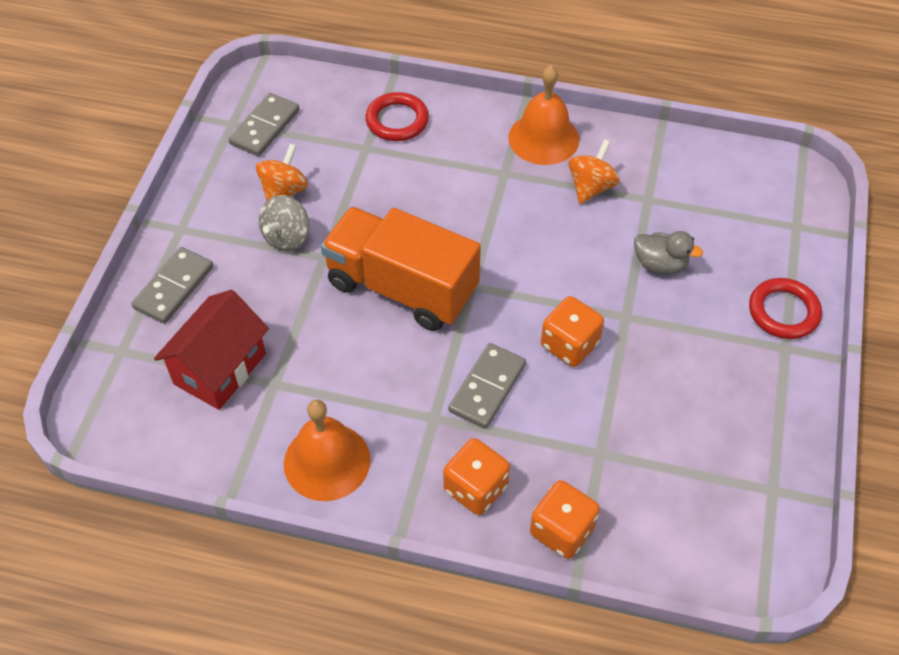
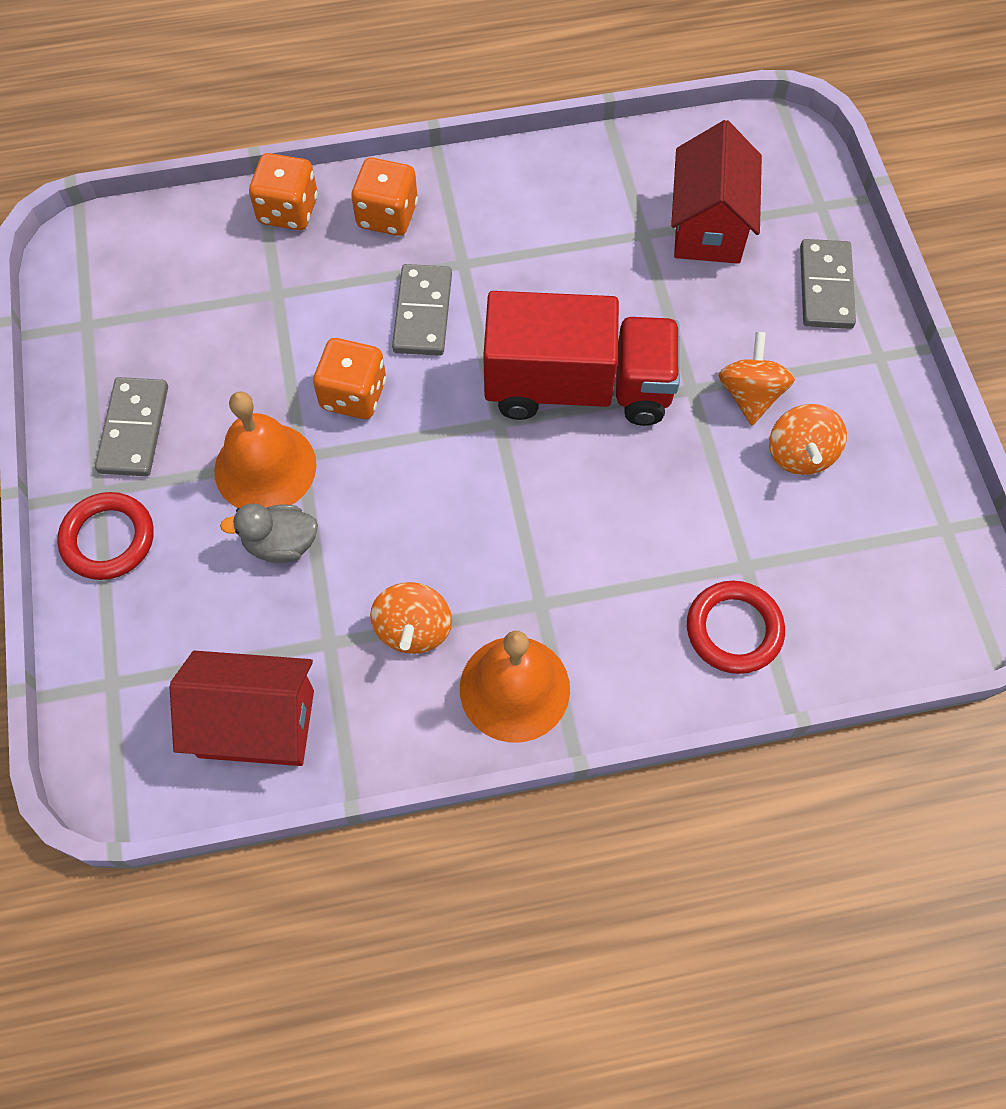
camera: 155 degrees right, 10 degrees up
(265, 127) = (899, 540): grey domino -> grey domino (134, 429)
(287, 237) = (750, 395): grey spinning top -> orange spinning top
(327, 461) = (543, 185): orange bell -> orange bell (265, 467)
(402, 287) = (578, 387): orange truck -> red truck
(708, 174) = (256, 723): none -> red house

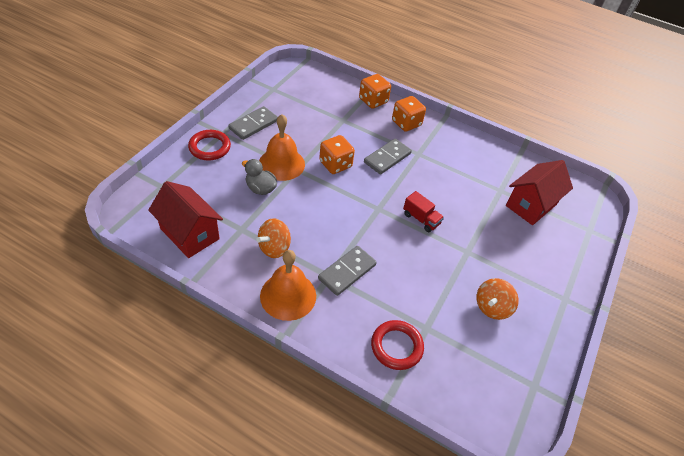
camera: 35 degrees right, 15 degrees down
(578, 387) = (421, 219): red truck -> red truck, size x0.42
(750, 395) = (491, 271): orange spinning top -> none
(826, 287) = (564, 258): grey domino -> grey domino (347, 272)

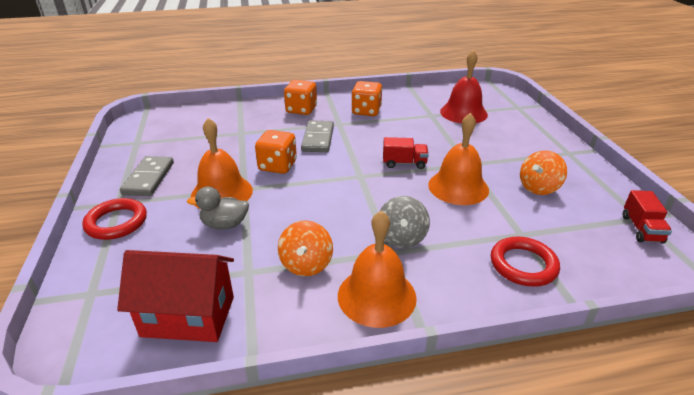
camera: 35 degrees left, 15 degrees down
(347, 272) = (402, 238): grey domino -> grey spinning top
(373, 101) = (252, 108): orange dice -> orange dice (366, 111)
(433, 264) = (458, 187): none -> orange bell
(492, 307) = (538, 188): orange spinning top -> orange spinning top turned 45 degrees clockwise
(520, 392) = (641, 229): none -> red truck
(531, 205) = (463, 113): red house -> red bell

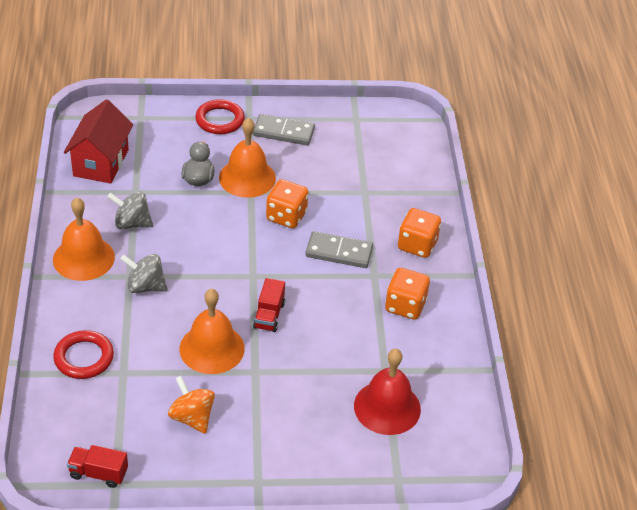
camera: 95 degrees right, 10 degrees up
(306, 264) = (132, 223): orange spinning top -> grey spinning top

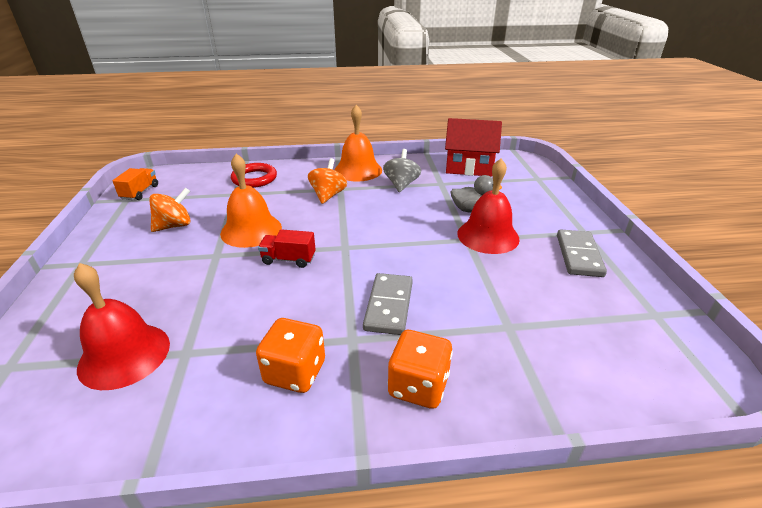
camera: 90 degrees right, 10 degrees down
(98, 473) = (140, 192): red truck -> orange truck
(145, 286) = (328, 195): grey spinning top -> orange spinning top
(220, 120) = (566, 215): red ring -> none
(247, 178) = (488, 236): orange bell -> red bell
(286, 216) = (438, 263): orange dice -> none

